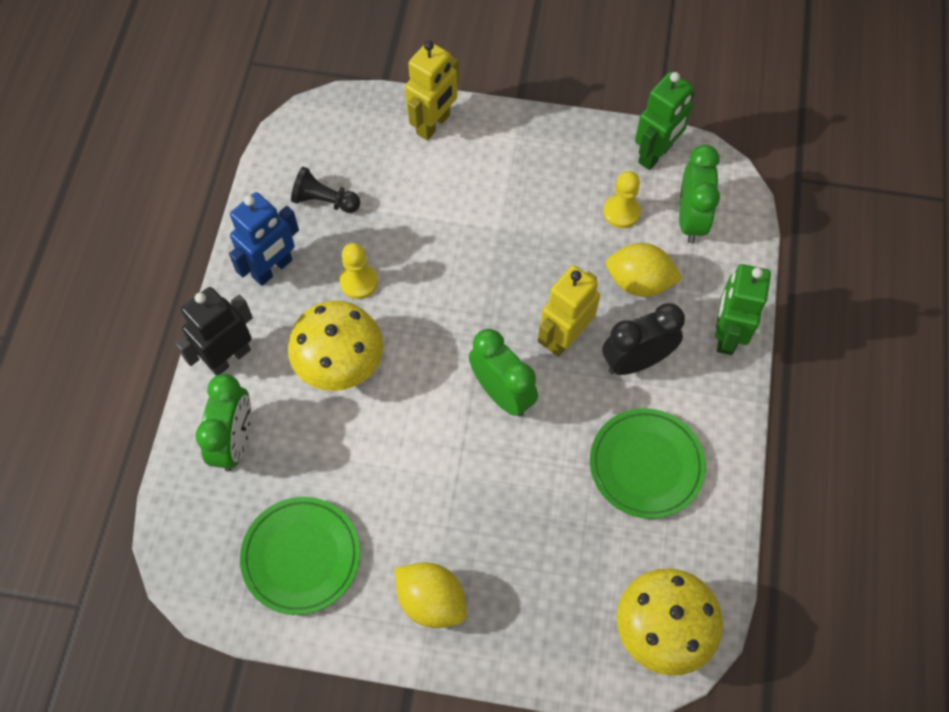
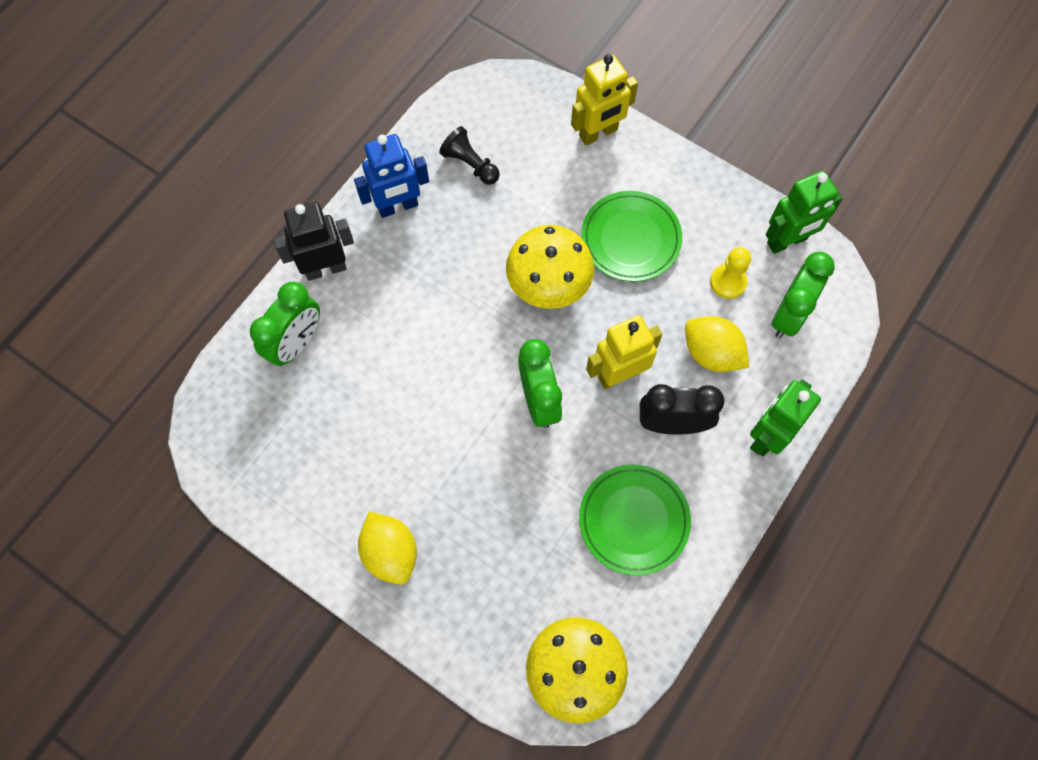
camera: 25 degrees right, 5 degrees up
(301, 557) = (303, 465): green plate -> green plate (630, 239)
(340, 364) = (414, 314): yellow mushroom -> yellow mushroom (548, 285)
(358, 282) = (464, 248): yellow pawn -> none

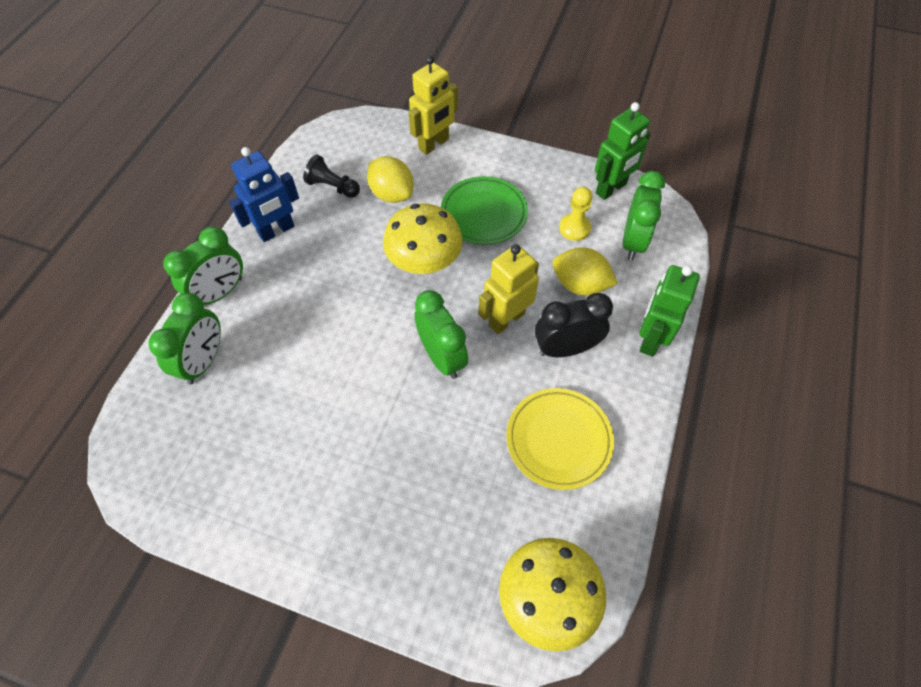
camera: 15 degrees left, 10 degrees down
(325, 268) = (220, 293): black robot -> green clock
(390, 552) = (334, 530): yellow lemon -> yellow lemon (392, 194)
(633, 520) = (558, 440): green plate -> yellow plate

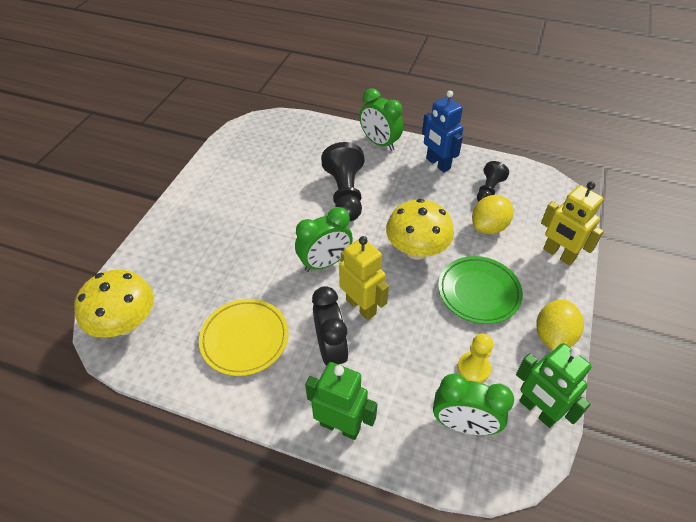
camera: 90 degrees right, 10 degrees down
(204, 361) = (326, 142): green clock -> none
(320, 335) = (345, 194): none -> black pawn
(580, 285) = (402, 367): yellow lemon -> yellow lemon (553, 336)

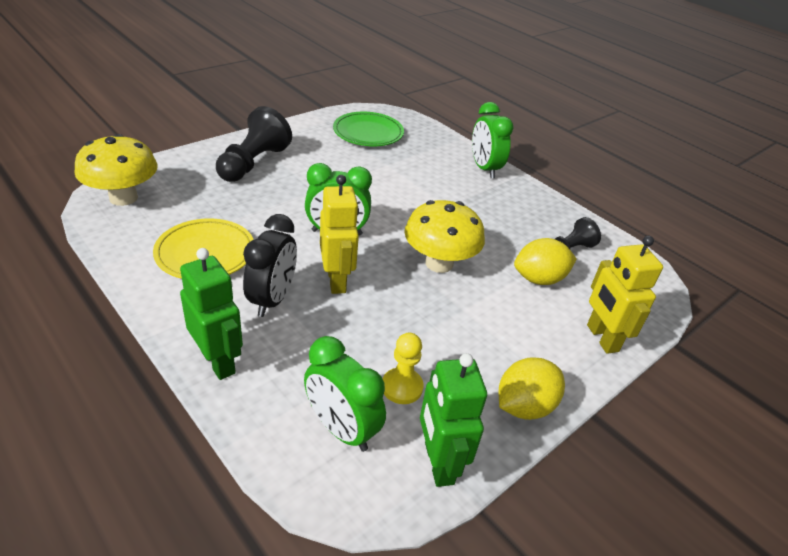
camera: 25 degrees right, 10 degrees down
(345, 194) = (410, 191): black pawn -> black pawn (253, 163)
(438, 164) = (531, 207): blue robot -> none
(478, 292) = (473, 327): green plate -> green plate (368, 133)

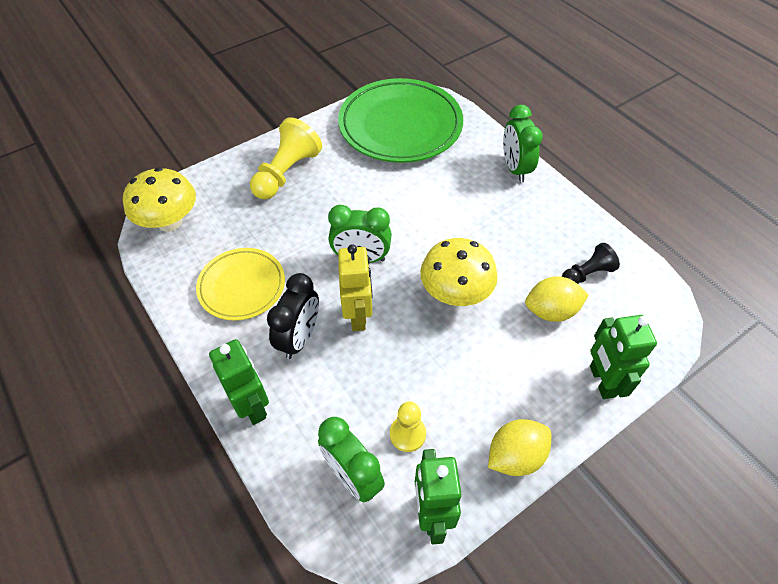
camera: 10 degrees right, 15 degrees up
(253, 163) = (287, 173): black pawn -> yellow pawn
(368, 133) = (400, 126): green plate -> green plate, size x1.74
(602, 338) = (601, 381): yellow robot -> green robot

